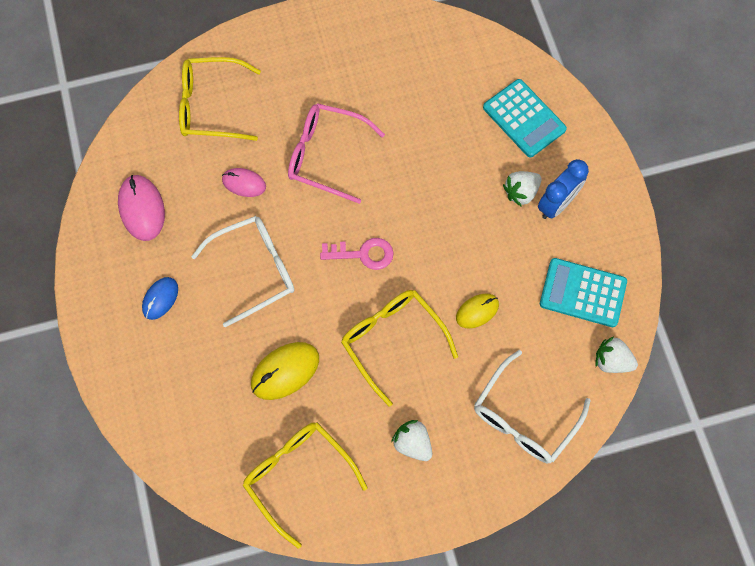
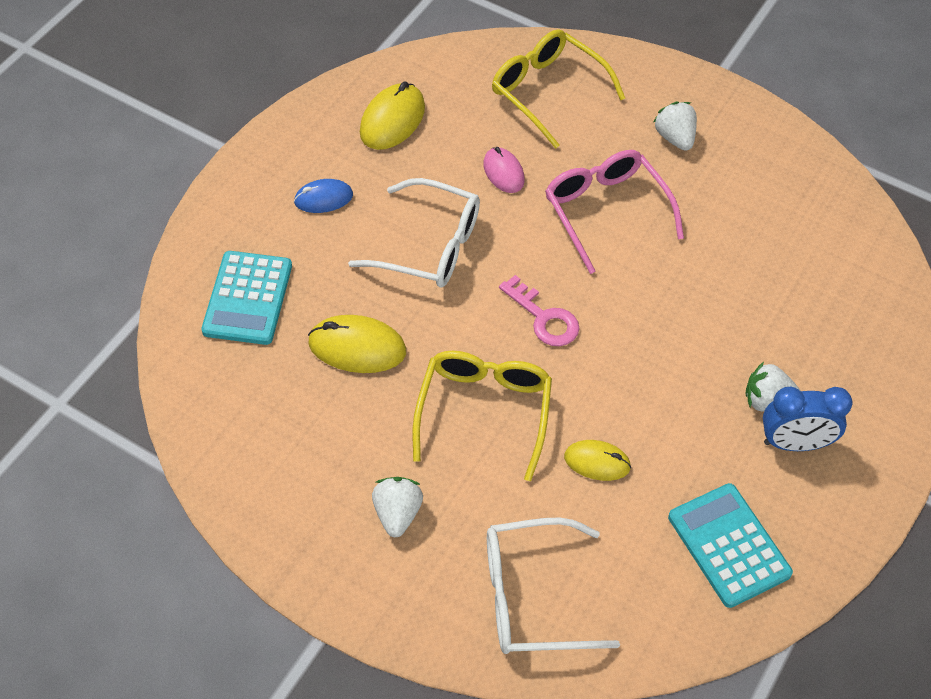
camera: 45 degrees right, 15 degrees down
(142, 209) = (392, 120): pink mouse -> yellow mouse
(298, 476) = (264, 440): yellow glasses -> none
(524, 118) = (848, 341): turquoise calculator -> turquoise calculator (247, 298)
(611, 361) = (686, 635): white strawberry -> white strawberry (675, 138)

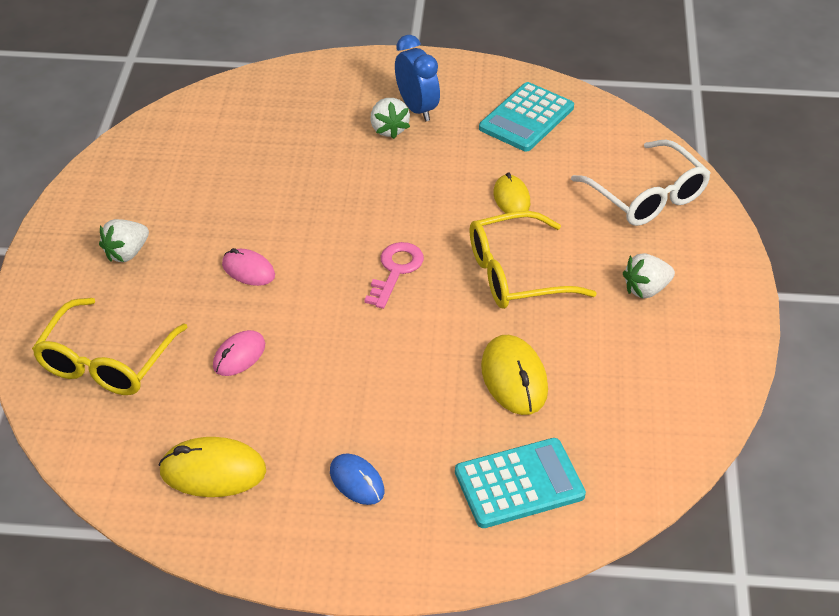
camera: 115 degrees left, 10 degrees down
(429, 246) = (365, 374): white glasses -> none
(606, 212) = (248, 270): pink glasses -> pink mouse

